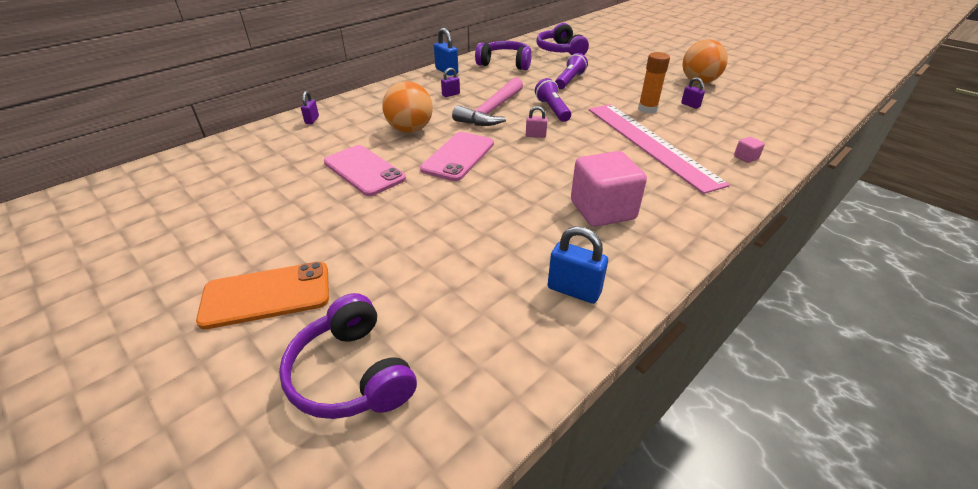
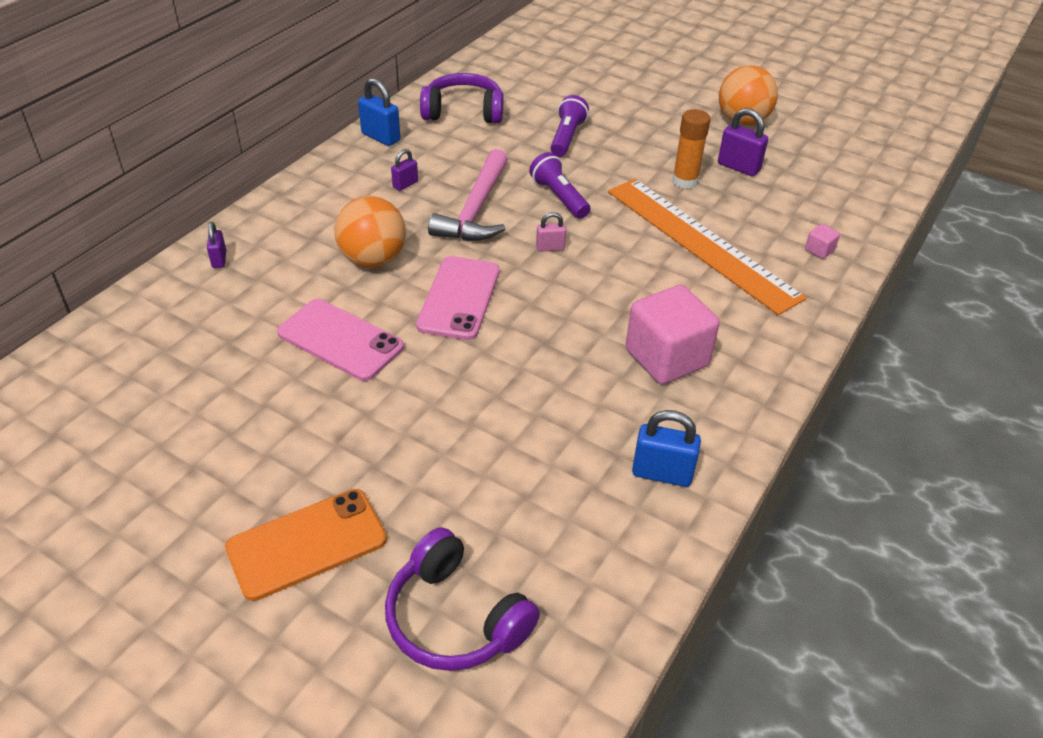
camera: 15 degrees left, 5 degrees up
(560, 50) = (536, 75): purple headphones -> none
(649, 144) = (700, 243): pink ruler -> orange ruler
(690, 105) = (738, 167): purple padlock -> purple padlock, size x1.68

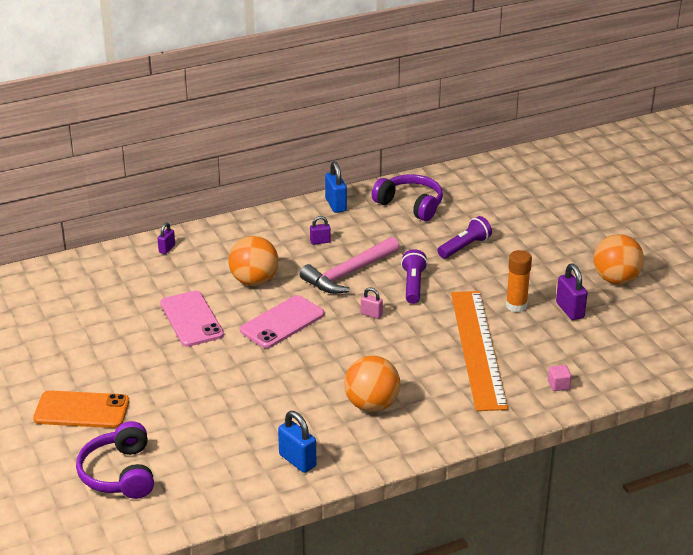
camera: 35 degrees right, 10 degrees down
(666, 358) = (372, 405): pink cube -> orange ball

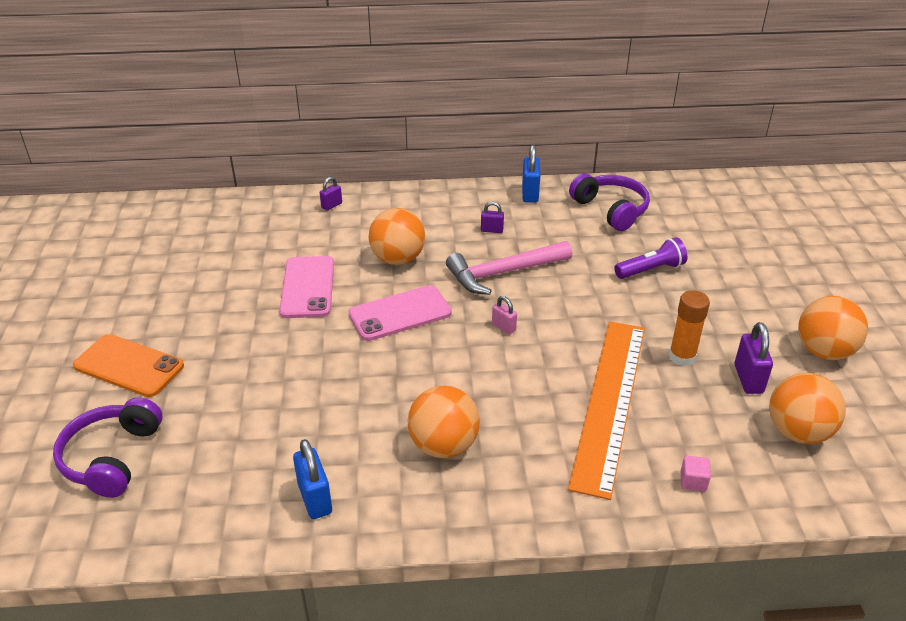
camera: 20 degrees right, 5 degrees up
(413, 285) = (569, 302): purple flashlight -> none
(617, 337) = (798, 432): none -> orange ball

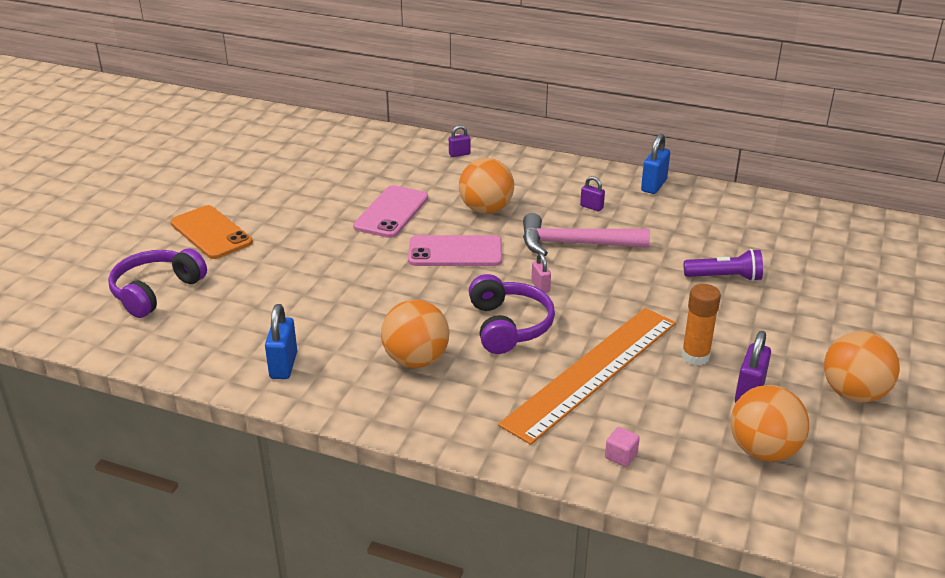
camera: 25 degrees right, 5 degrees down
(611, 210) = (726, 217): purple headphones -> purple headphones (508, 326)

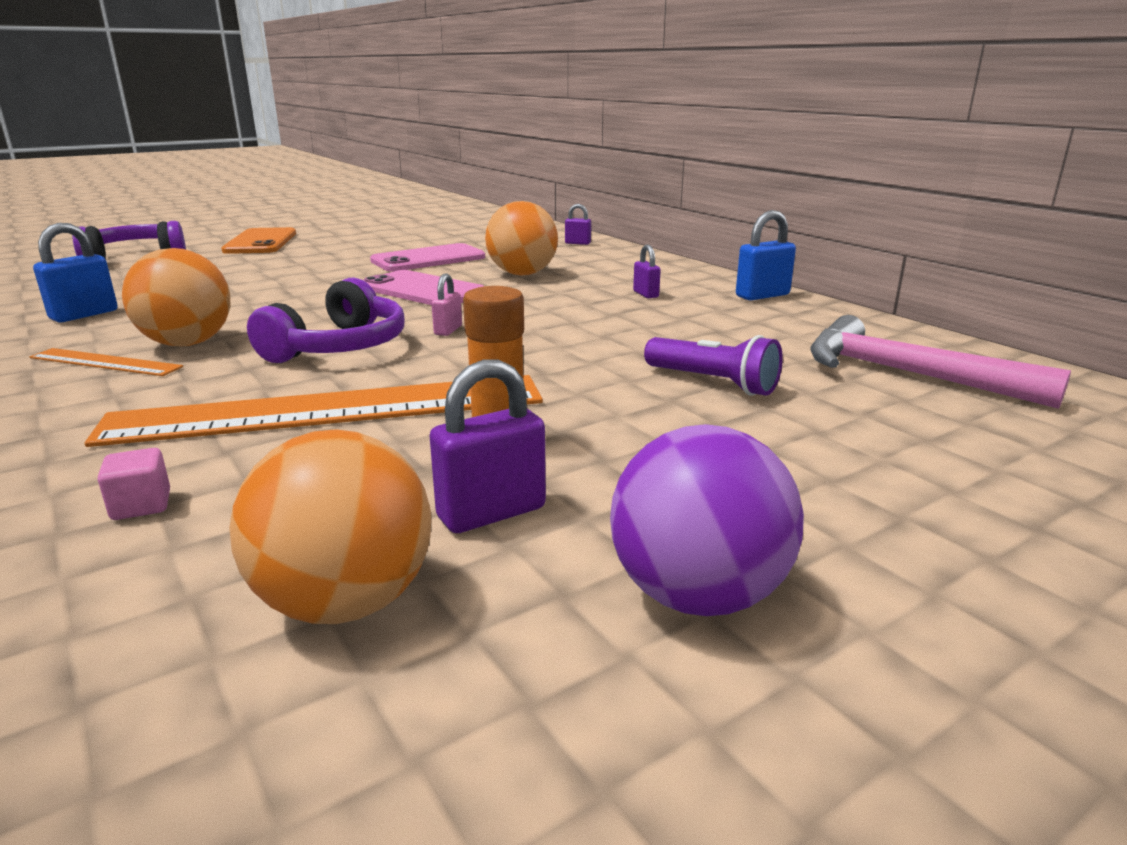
camera: 35 degrees right, 10 degrees down
(403, 394) = (105, 362): none -> orange ruler
(574, 244) = (563, 312): pink hammer -> pink hammer (907, 374)
(853, 393) = (697, 595): orange ball -> purple ball

